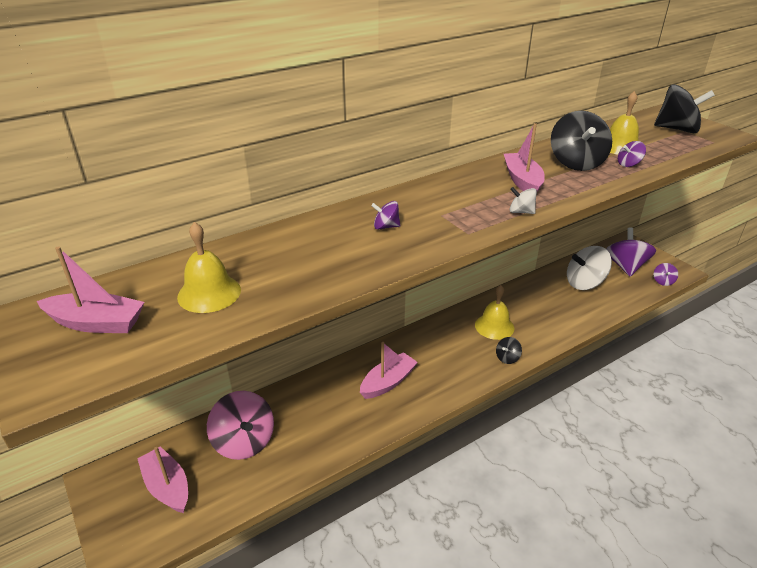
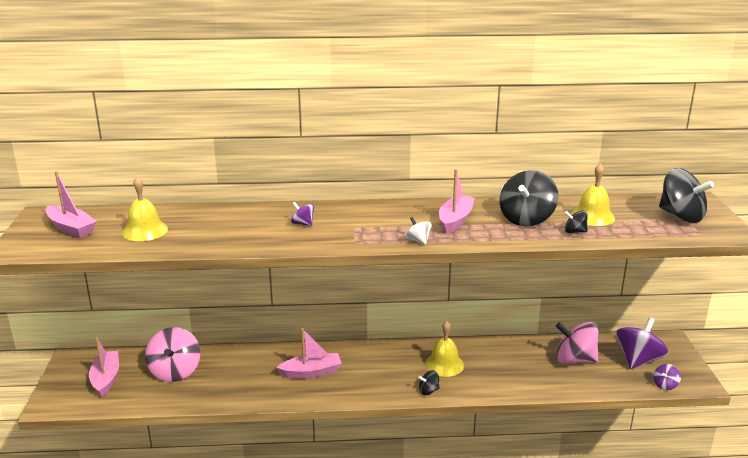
camera: 30 degrees right, 10 degrees down
(584, 283) = (574, 360): white spinning top -> pink spinning top
(628, 164) = (574, 231): purple spinning top -> black spinning top

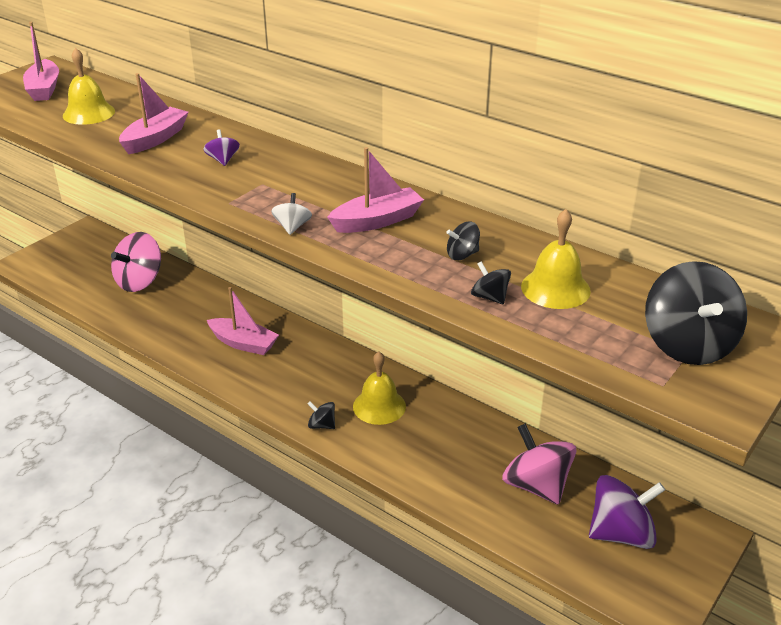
camera: 40 degrees right, 10 degrees up
(106, 379) = (85, 261): pink boat -> pink boat (155, 139)
(526, 219) = (462, 255): black spinning top -> black spinning top, size x0.48
(665, 385) = (608, 585): purple spinning top -> none

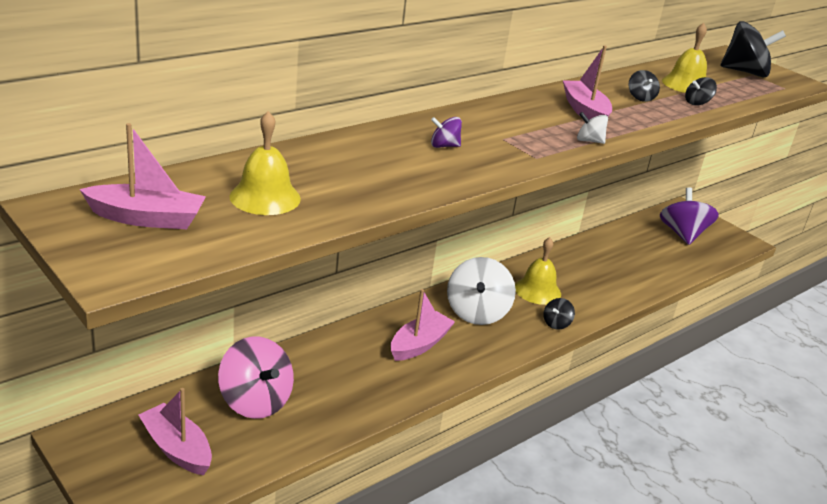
camera: 80 degrees left, 5 degrees down
(155, 139) = (371, 169): pink boat -> pink boat (177, 448)
(313, 369) = (477, 312): none -> white spinning top
(536, 485) = (637, 250): pink spinning top -> none

